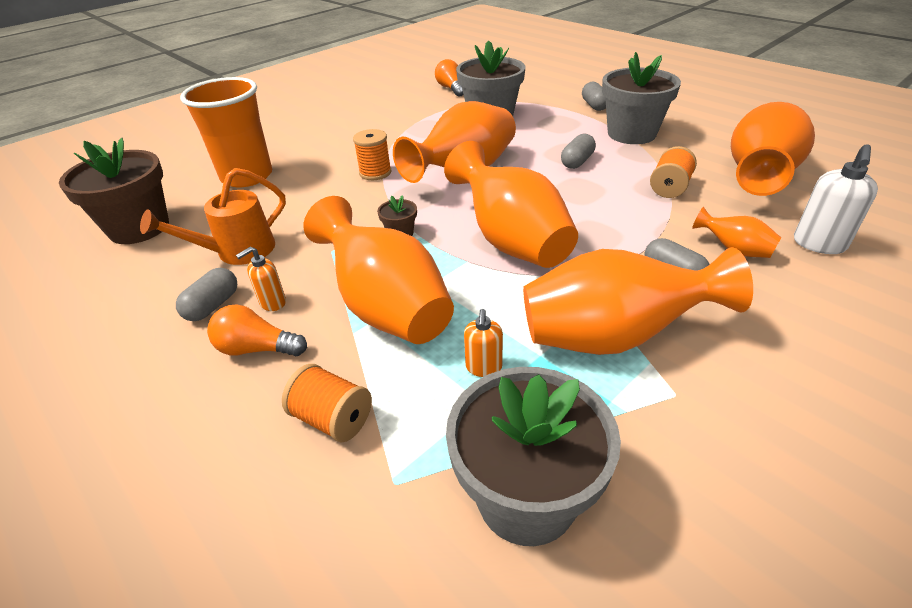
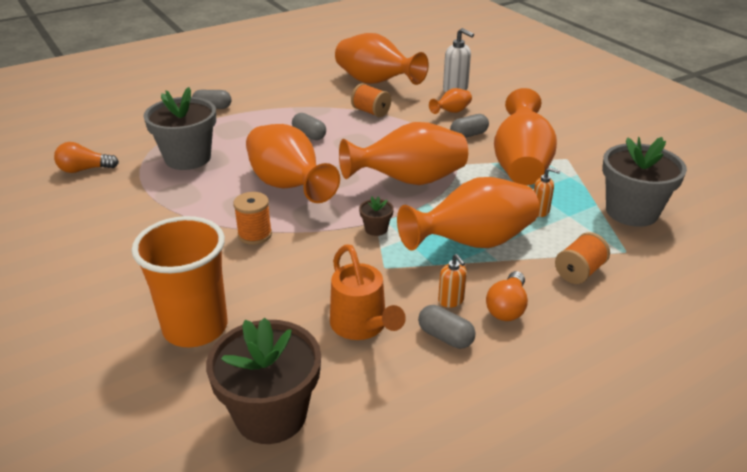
camera: 80 degrees left, 5 degrees down
(631, 134) = (280, 105): grey flower pot -> none

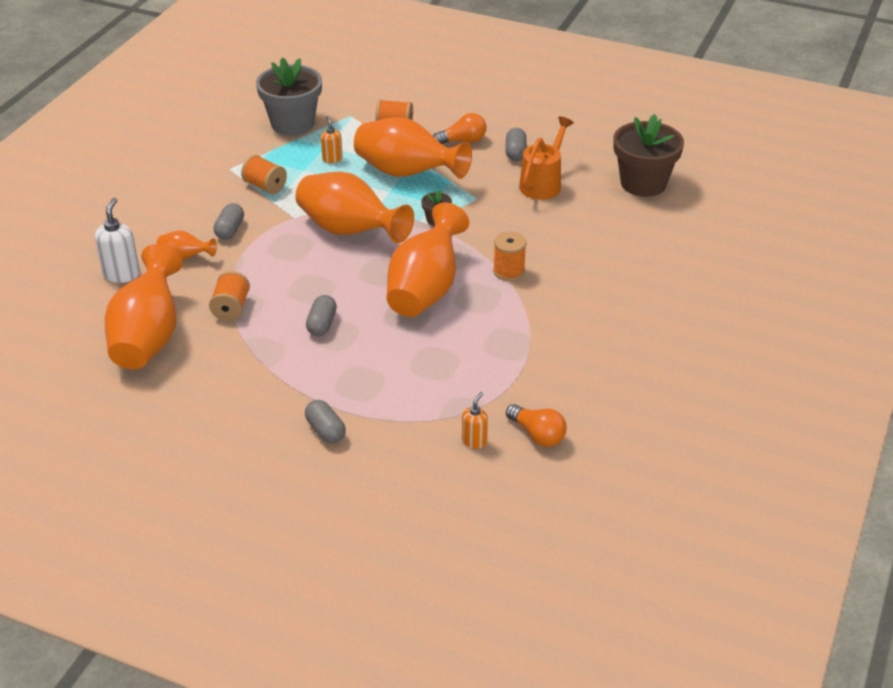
camera: 125 degrees left, 5 degrees up
(188, 158) = (445, 378): grey flower pot -> none
(195, 327) = (624, 243): orange cup -> none
(451, 301) = (480, 161): orange soap dispenser -> orange soap dispenser (474, 441)
(468, 135) = (230, 230): grey capsule -> grey capsule turned 75 degrees clockwise
(521, 165) = (265, 186): orange vase -> orange spool

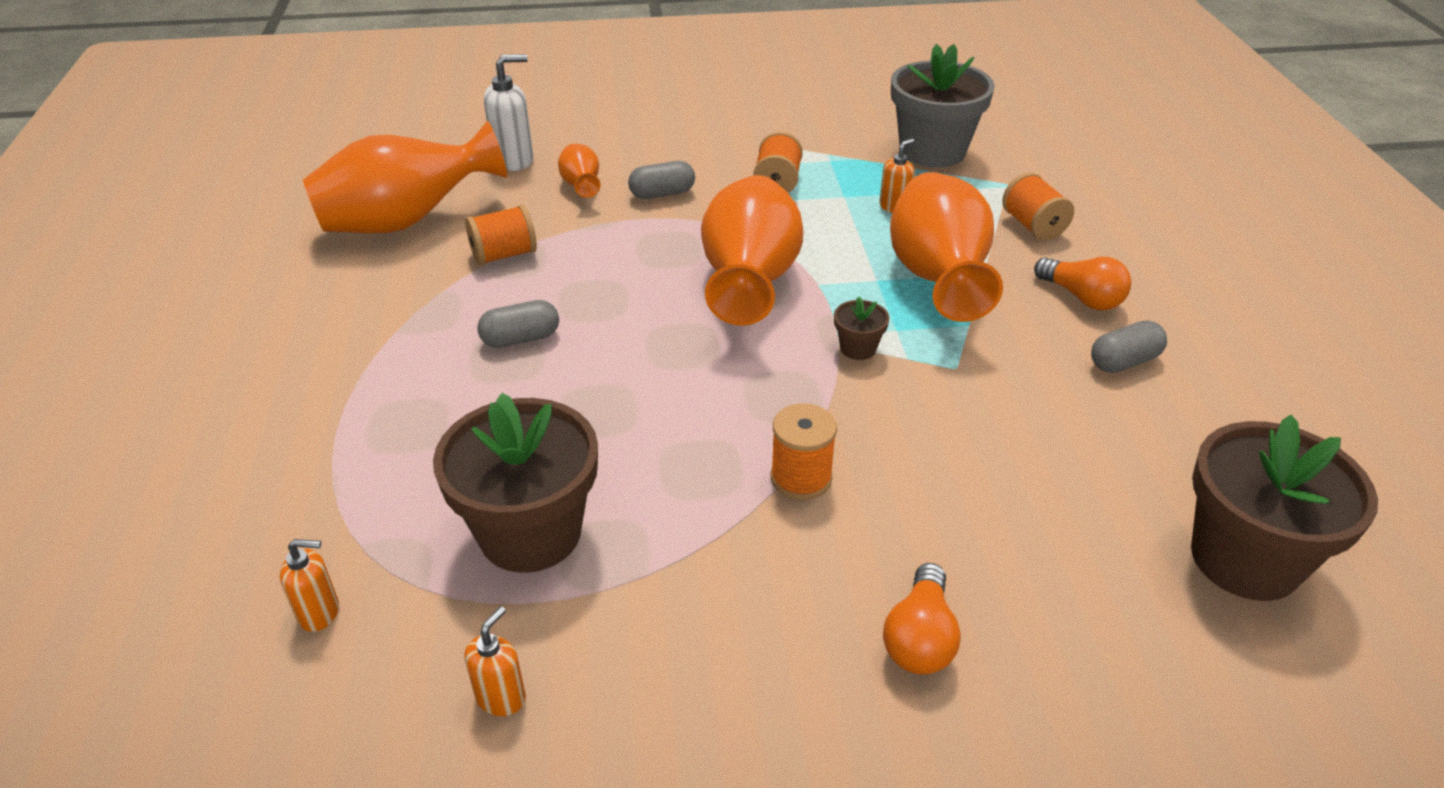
camera: 60 degrees right, 0 degrees up
(325, 430) = (282, 434): grey capsule -> none
(425, 290) = (675, 404): orange vase -> none
(476, 362) = (530, 533): none -> brown flower pot
(537, 435) = (371, 696): orange light bulb -> orange light bulb (920, 638)
(543, 183) = (1082, 425): orange watering can -> none
(566, 397) = (501, 697): none -> orange soap dispenser

